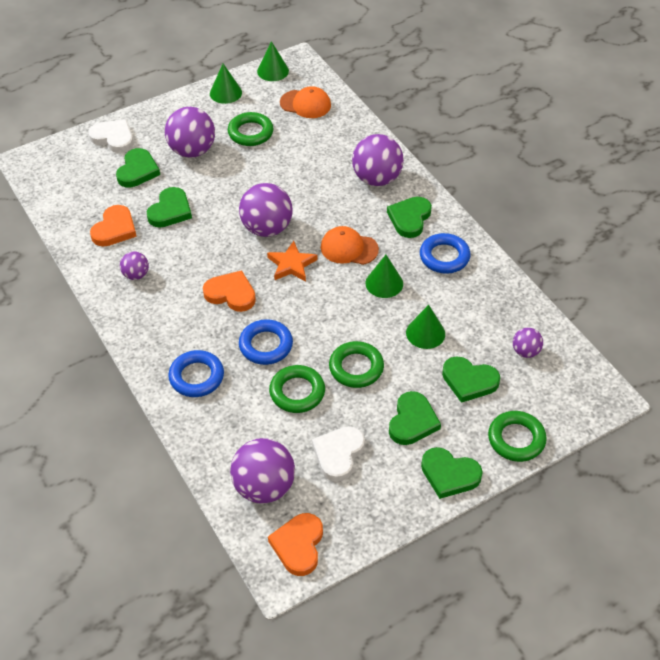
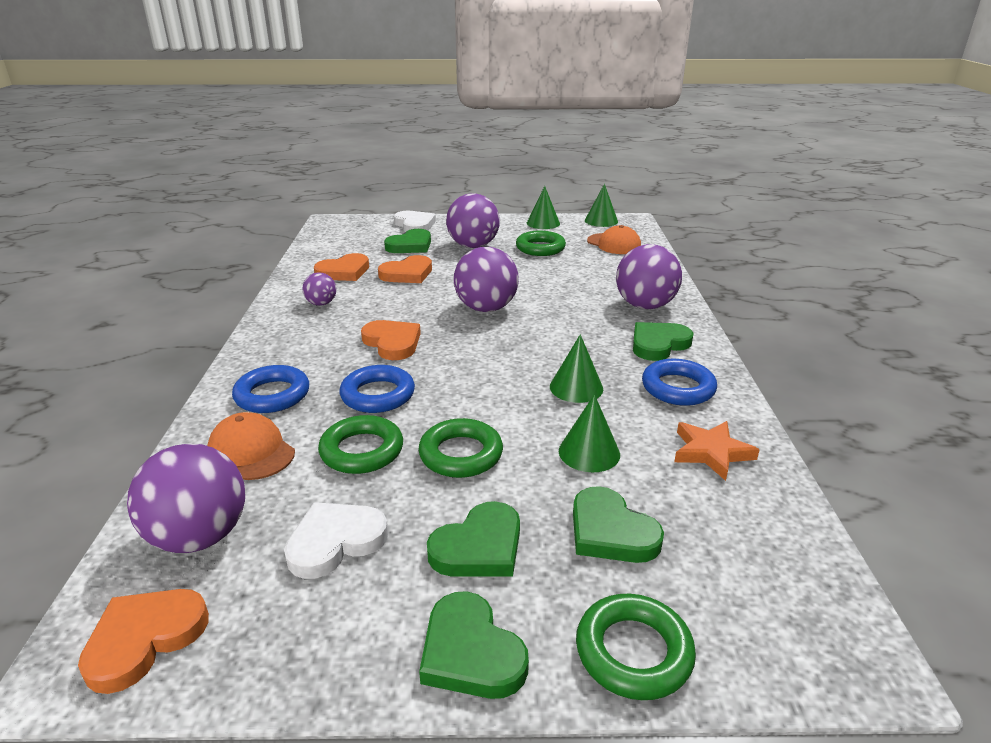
camera: 30 degrees right, 20 degrees down
(170, 211) = (407, 274): green heart -> orange heart
(291, 265) = (482, 341): orange star -> orange star (711, 452)
(349, 248) = (561, 347): orange cap -> orange cap (251, 451)
(525, 351) = (733, 530): purple ball -> none

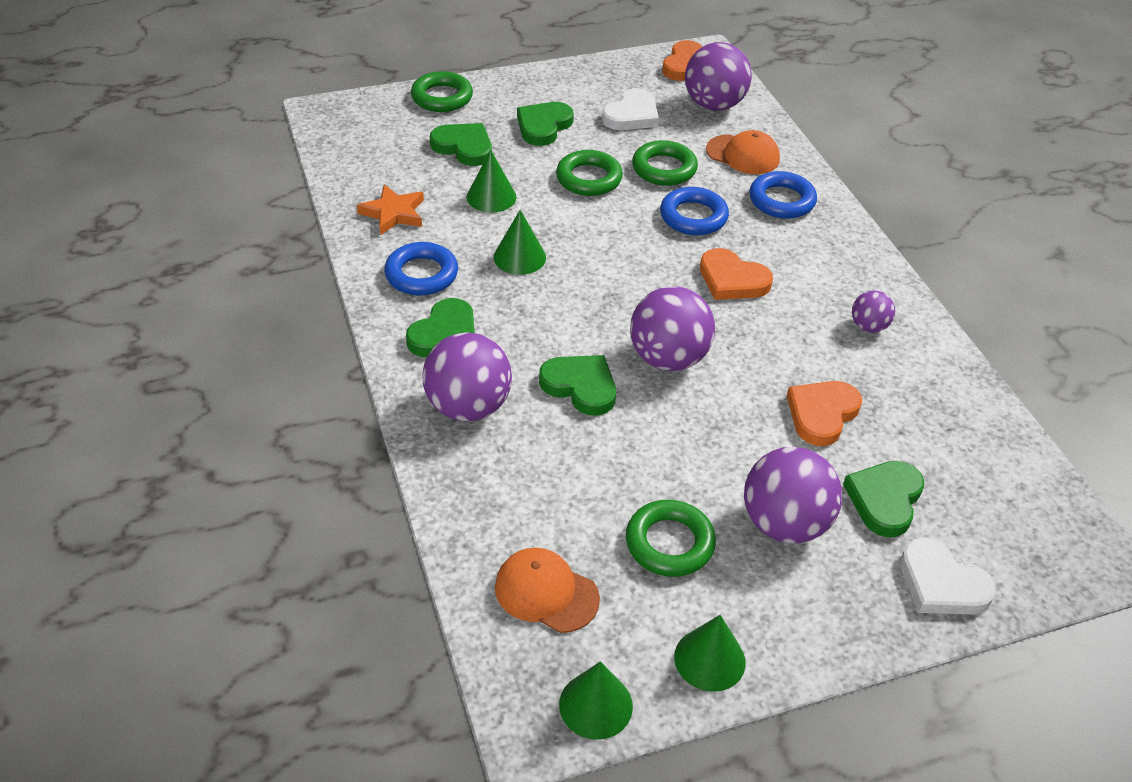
camera: 160 degrees right, 15 degrees up
(344, 272) = (911, 400): orange heart -> none
(470, 652) = (524, 85): green heart -> green heart (580, 386)

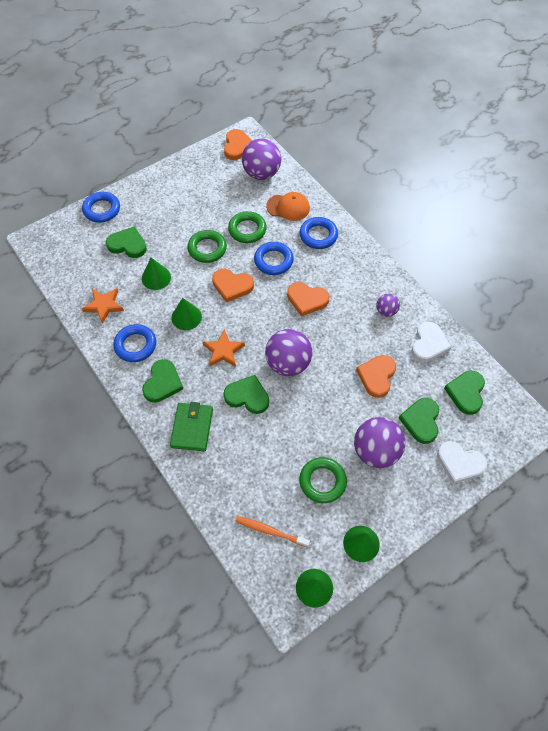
camera: 15 degrees left, 15 degrees up
(442, 97) = (102, 209): green ring -> blue ring
(468, 407) = (192, 428): purple ball -> green wallet
(543, 126) = (169, 216): green heart -> green heart (466, 393)
(546, 593) = (270, 531): orange cap -> orange toothbrush
(563, 315) = (223, 351): none -> orange star
(611, 234) = (232, 286): none -> orange heart
(631, 115) = (217, 194): white heart -> white heart (429, 344)

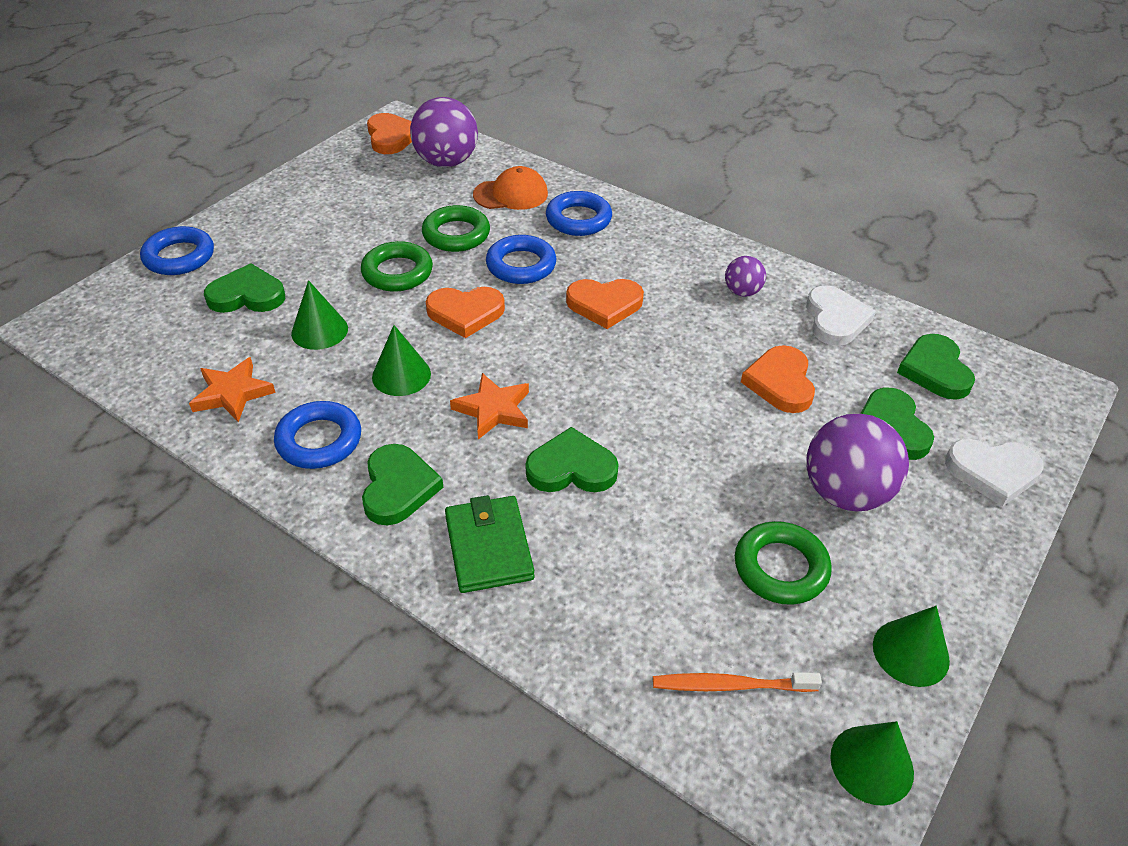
camera: 20 degrees left, 15 degrees down
(288, 363) = (620, 401): purple ball -> none

